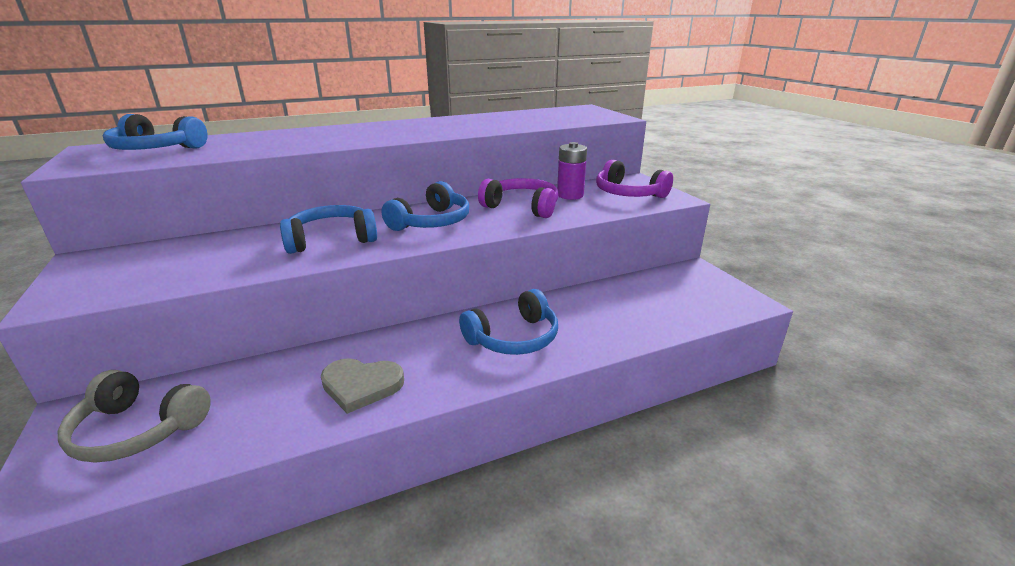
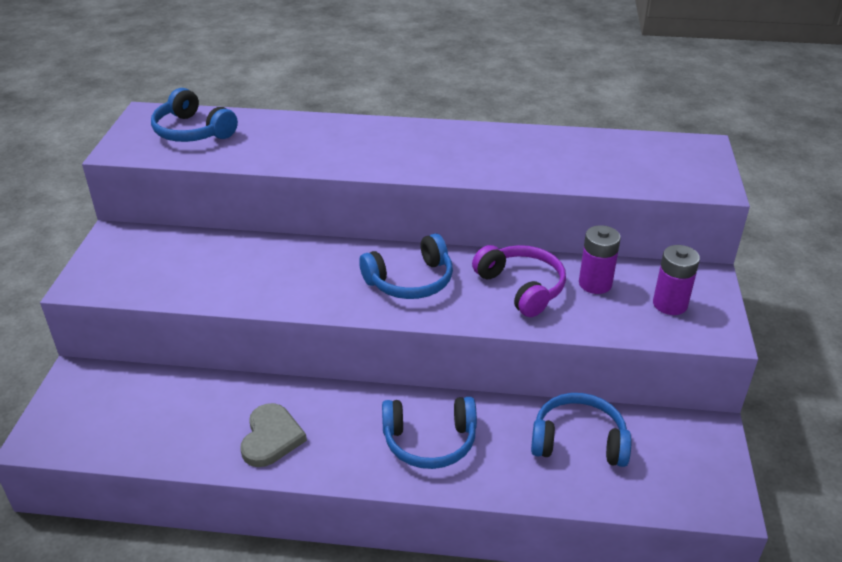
camera: 30 degrees right, 10 degrees up
(138, 429) = (109, 410): grey headphones -> none
(331, 240) = (305, 277): blue headphones -> blue headphones (578, 441)
(361, 386) = (271, 438): grey heart -> grey heart turned 120 degrees counterclockwise
(628, 193) = (670, 304): purple headphones -> purple battery

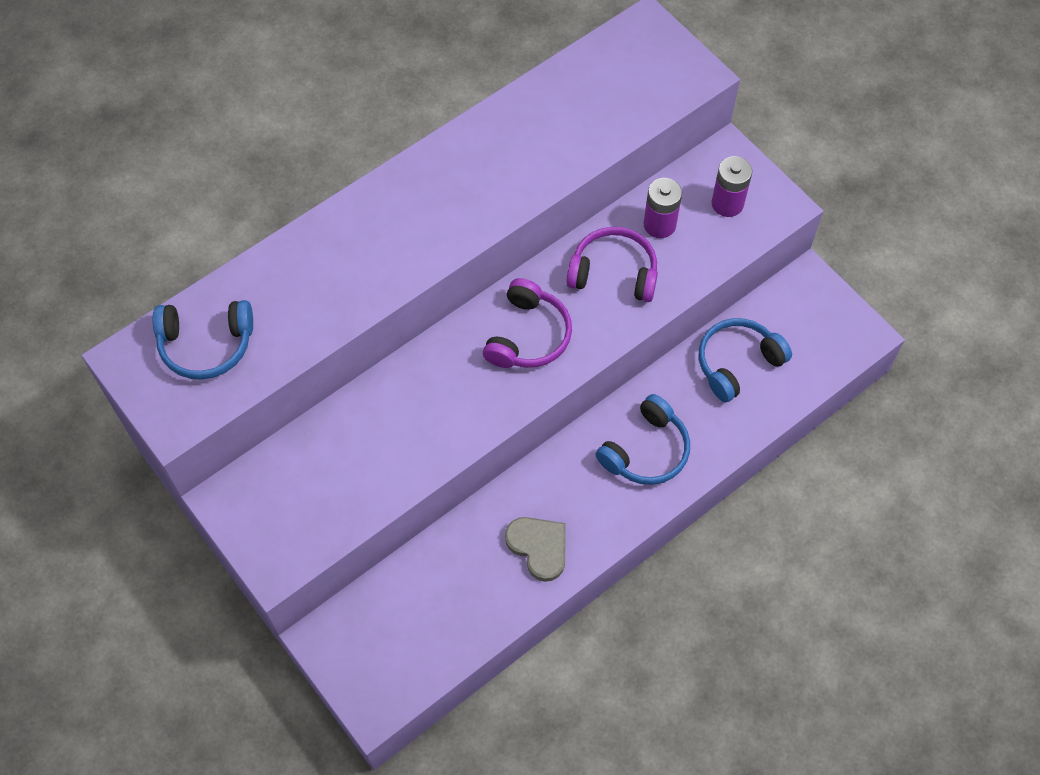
camera: 45 degrees left, 25 degrees up
(410, 281) = (528, 335): blue headphones -> purple headphones

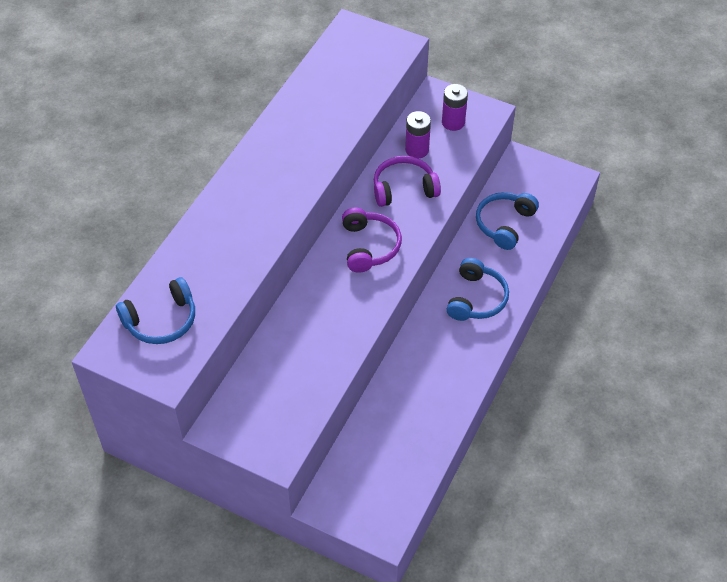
camera: 25 degrees left, 10 degrees down
(538, 547) = (440, 385): grey heart -> none

